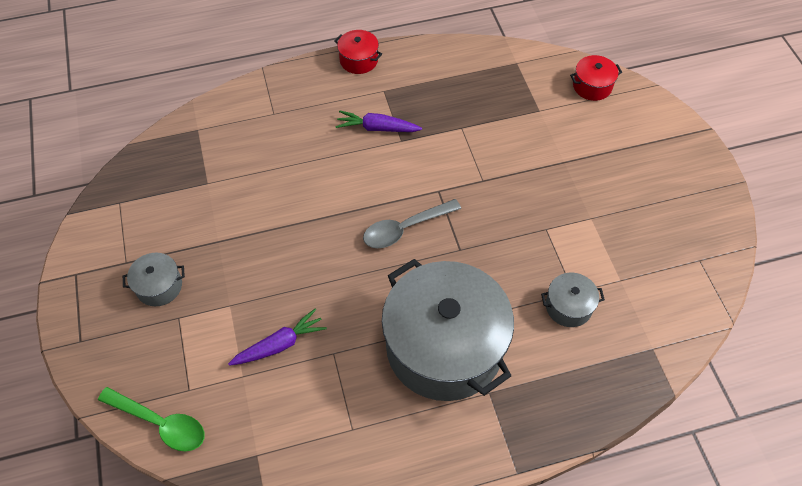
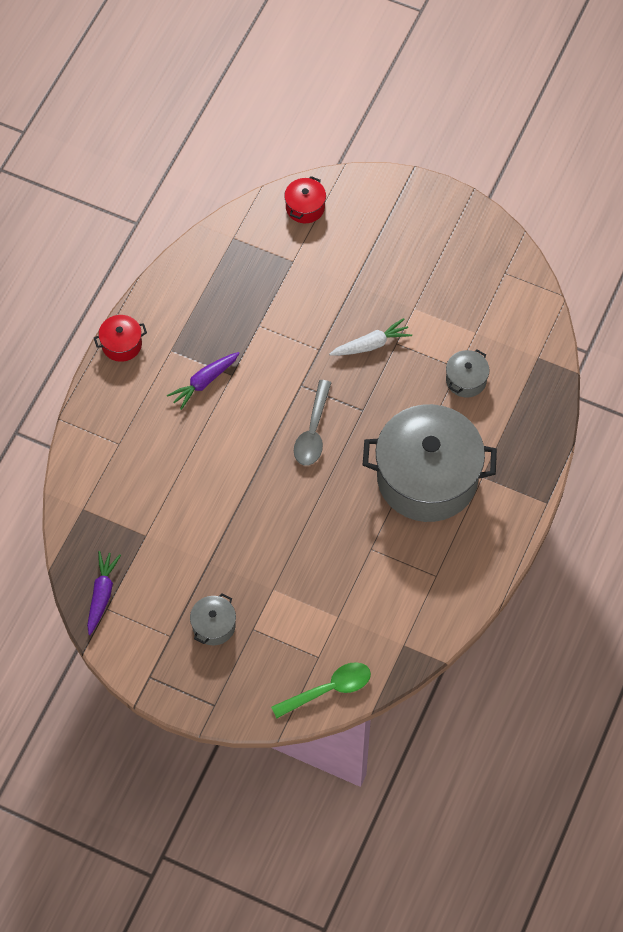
camera: 50 degrees left, 5 degrees up
(280, 344) = (334, 577): purple carrot -> purple carrot (102, 594)
(525, 212) = (371, 344): none -> white carrot

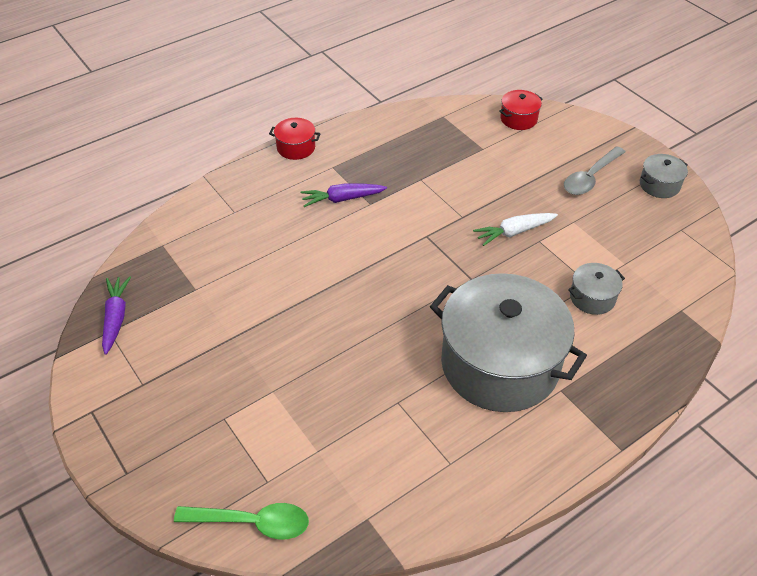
camera: 30 degrees right, 15 degrees down
(102, 594) = (116, 318): purple carrot -> purple carrot turned 45 degrees counterclockwise
(213, 626) = (189, 396): grey pot -> grey pot (659, 185)
(313, 431) = (411, 275): grey spoon -> grey spoon (590, 177)
(371, 344) = (514, 232): white carrot -> white carrot turned 150 degrees clockwise

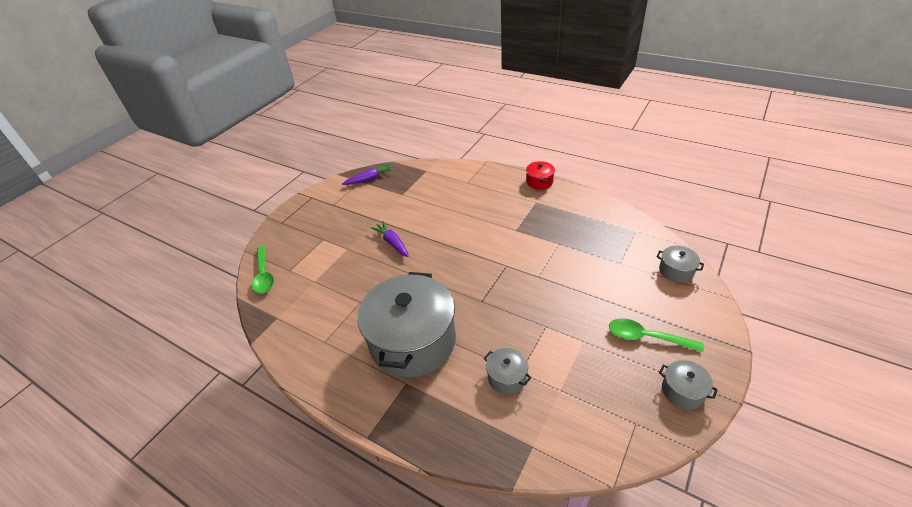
camera: 70 degrees right, 5 degrees down
(342, 199) = (510, 217): purple carrot -> purple carrot (392, 243)
(514, 232) = (543, 309): white carrot -> none
(518, 119) = (676, 271): red pot -> grey pot
(590, 177) = (647, 337): grey spoon -> green spoon

